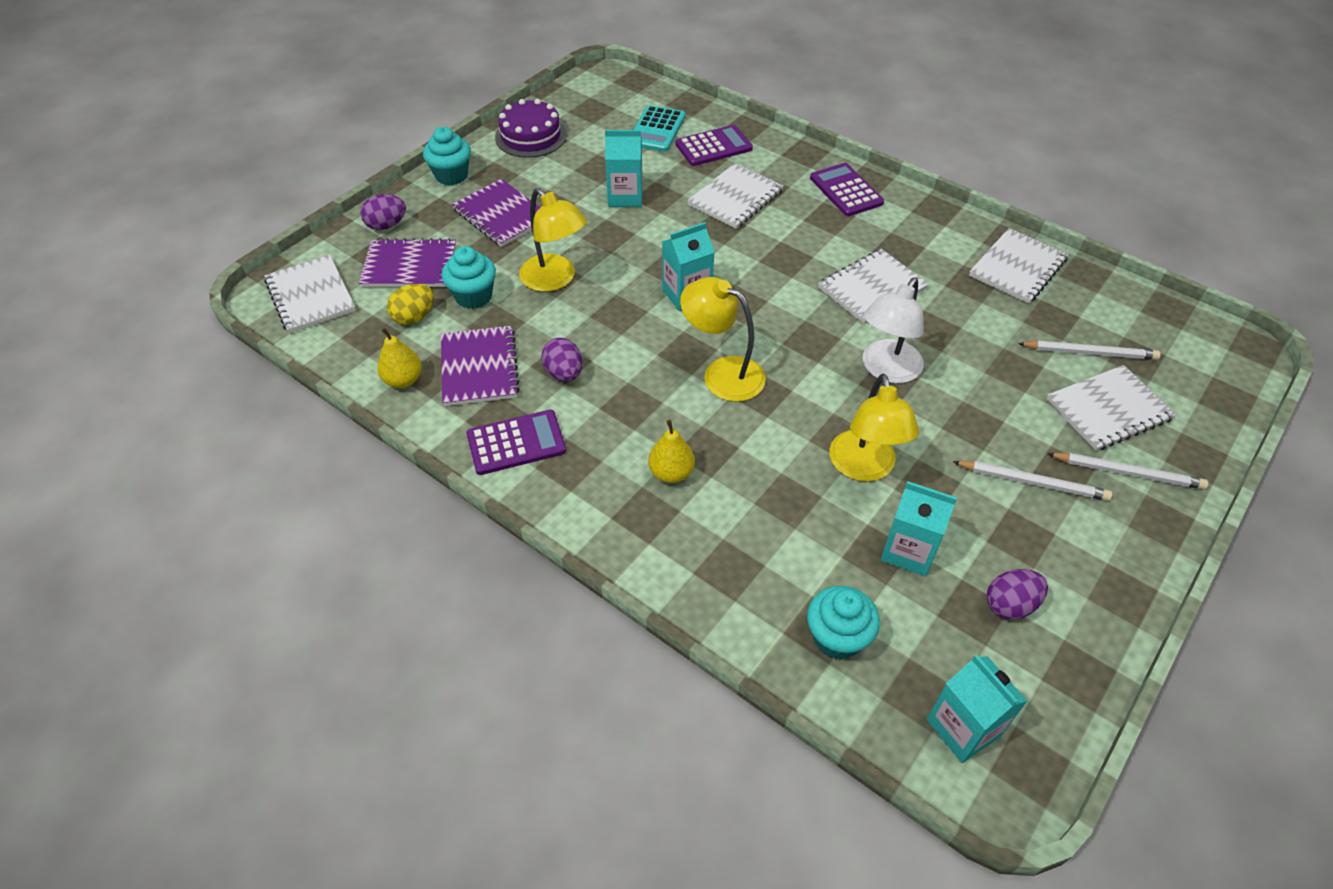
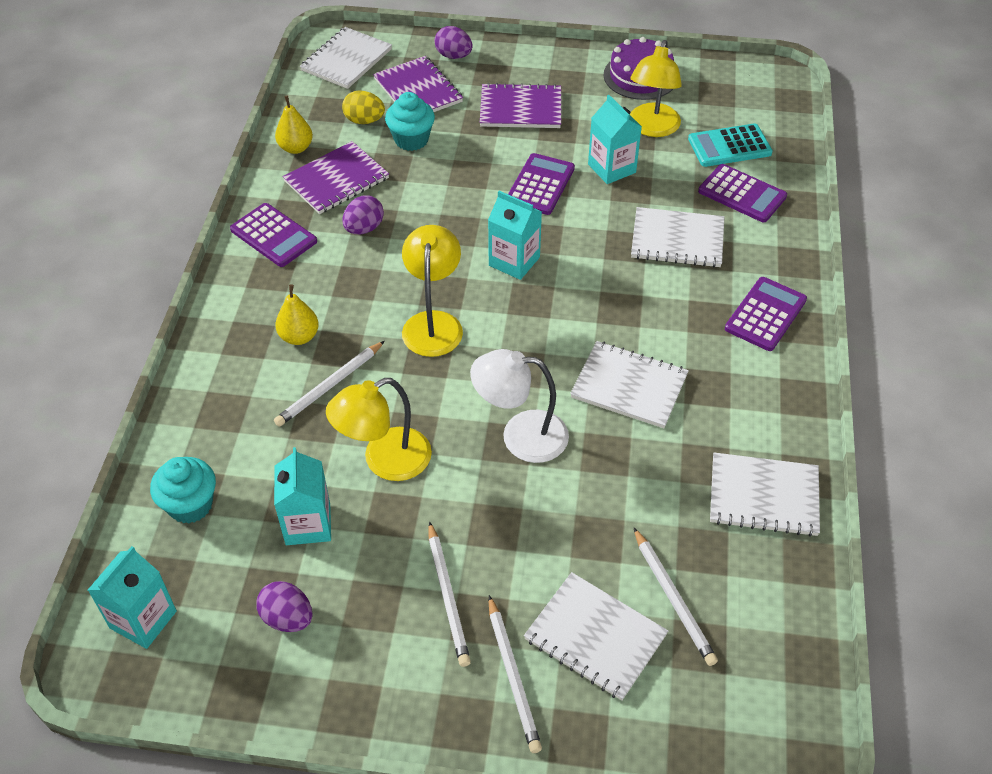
camera: 60 degrees right, 0 degrees up
(451, 175) = (544, 58): turquoise cupcake -> none
(501, 215) = (520, 108): purple notebook -> purple notebook turned 75 degrees clockwise
(555, 279) = (467, 175): yellow lamp -> yellow lamp (652, 128)
(608, 242) = (540, 185): none -> purple calculator
(750, 473) = (330, 386): none -> white pencil

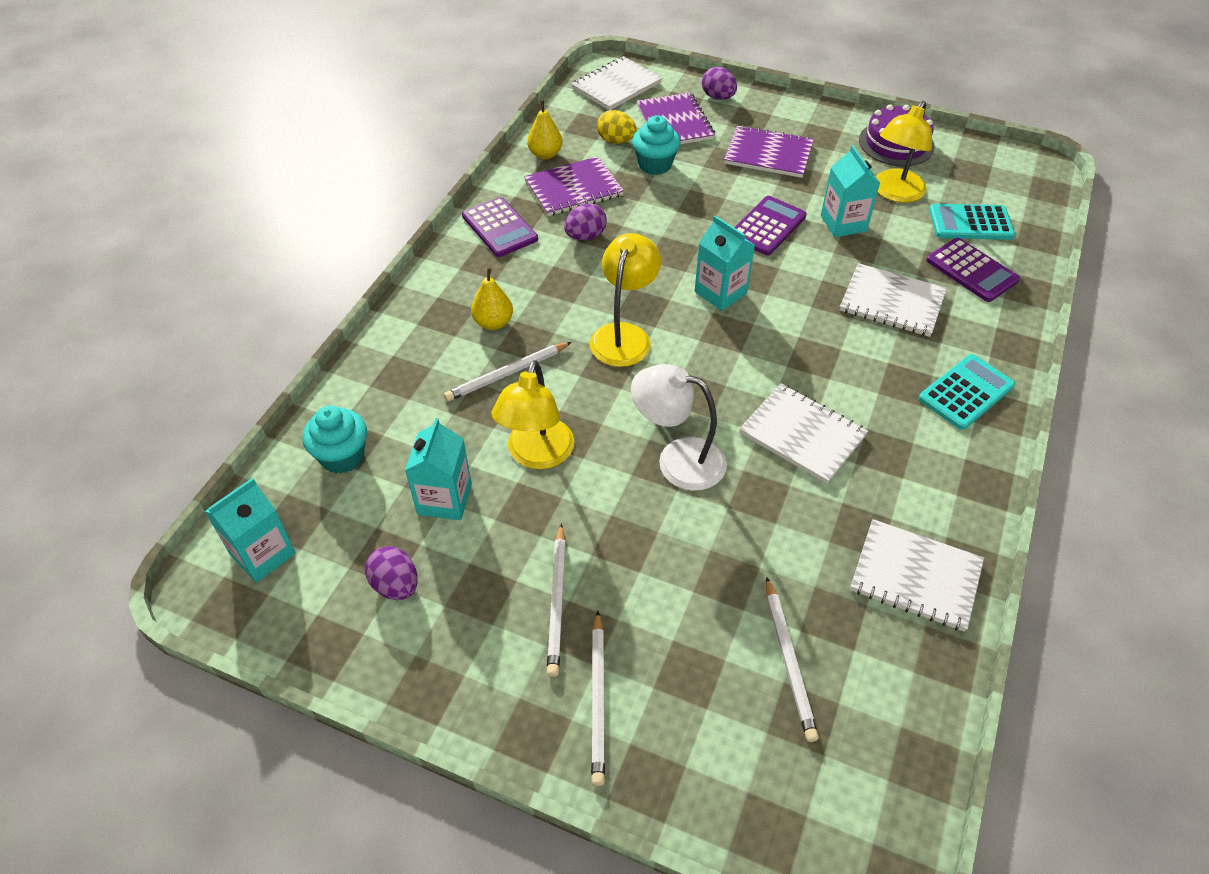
camera: 15 degrees right, 0 degrees up
(385, 461) = (537, 455): yellow lamp -> yellow lamp turned 60 degrees counterclockwise
(595, 637) = (695, 680): white notebook -> none
(765, 314) = (966, 392): purple calculator -> turquoise calculator

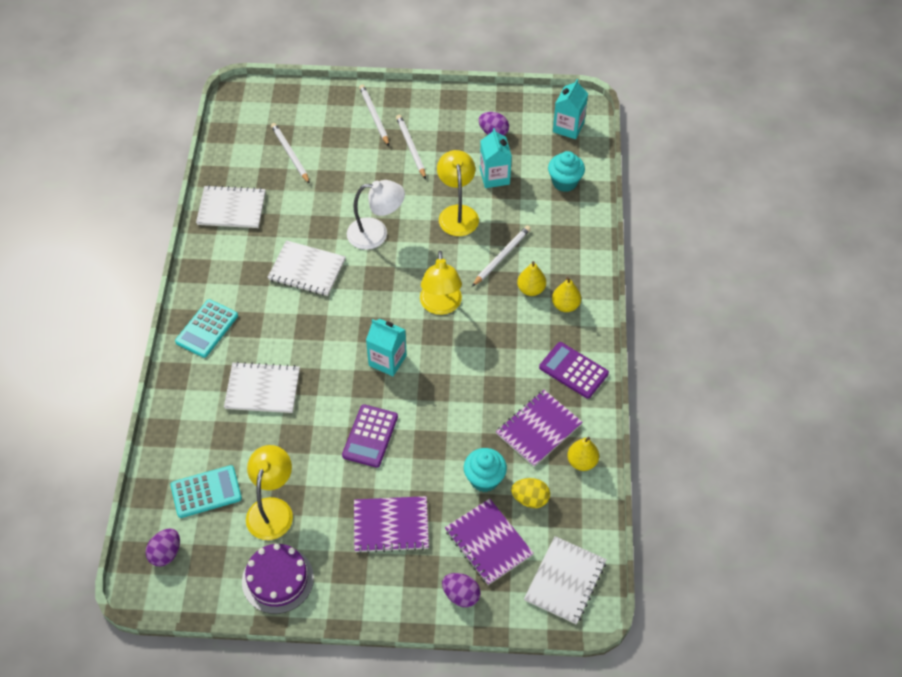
camera: 160 degrees right, 5 degrees up
(462, 293) = (565, 305): none -> yellow pear
(585, 236) = (506, 382): purple egg -> purple egg (166, 553)
(843, 223) = (310, 458): turquoise carton -> none
(971, 270) = (204, 438): purple calculator -> none

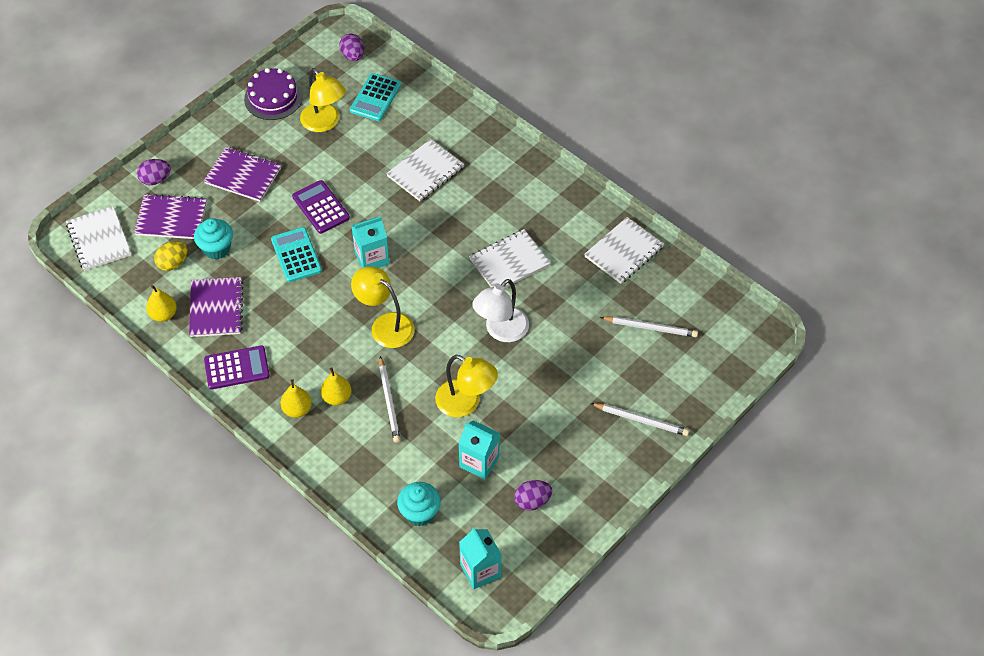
camera: 130 degrees right, 0 degrees up
(207, 329) = (513, 170): turquoise calculator -> turquoise calculator (296, 255)
(391, 525) = (243, 175): purple notebook -> purple notebook turned 75 degrees clockwise
(411, 147) = (575, 422): white pencil -> none

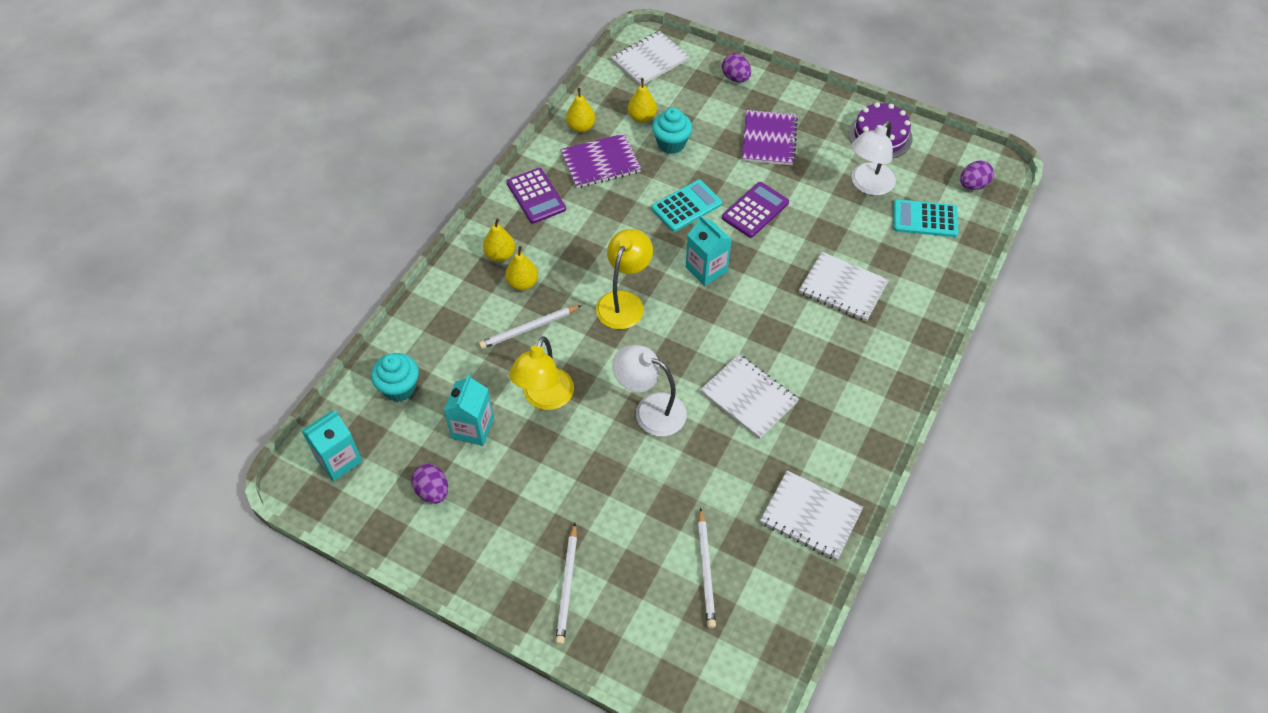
camera: 75 degrees right, 0 degrees up
(171, 218) = (694, 102): purple notebook -> none
(173, 263) = (642, 117): yellow egg -> yellow pear
(325, 123) = (868, 185): yellow lamp -> white lamp

